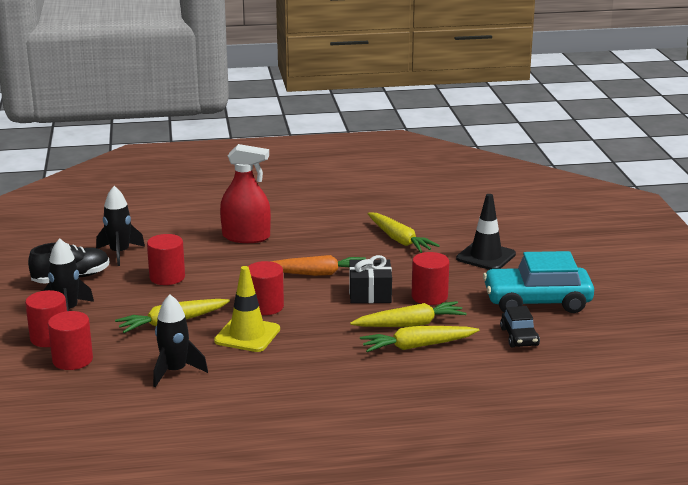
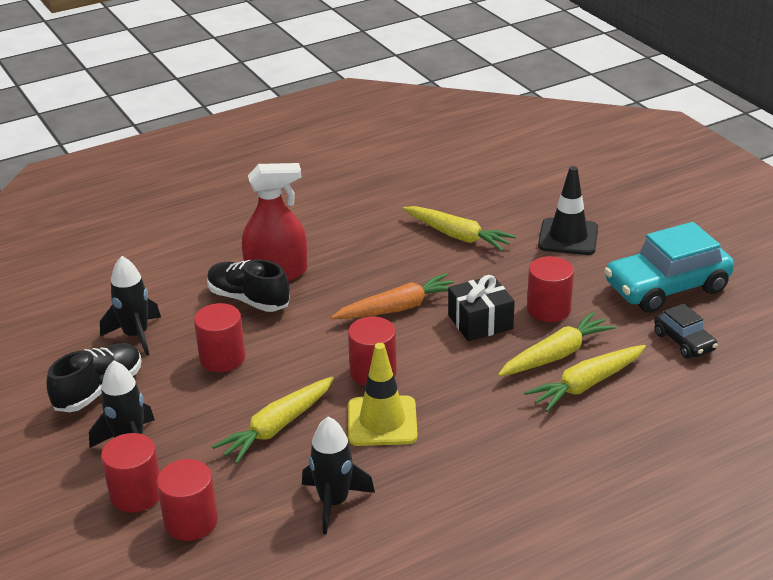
camera: 20 degrees left, 10 degrees up
(213, 248) = (248, 299): none -> black shoe

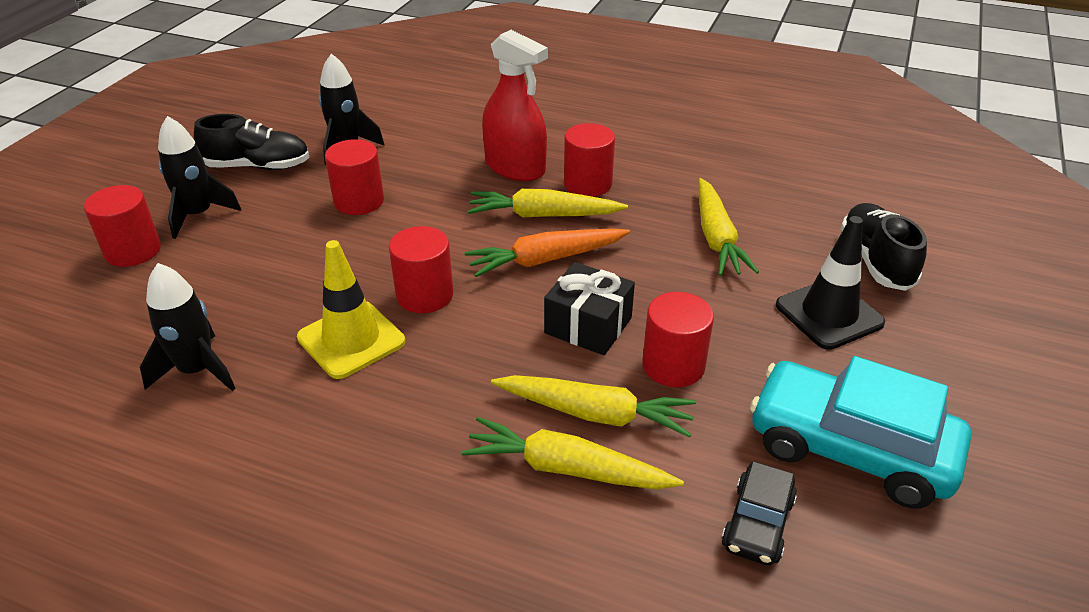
camera: 50 degrees right, 5 degrees up
(191, 521) = (113, 298): red cylinder -> red cylinder (587, 184)
(248, 299) = (458, 173): black shoe -> black shoe (875, 261)
(277, 427) = (286, 279): yellow carrot -> yellow carrot (543, 215)
(398, 308) = (546, 260): orange carrot -> orange carrot turned 135 degrees clockwise

